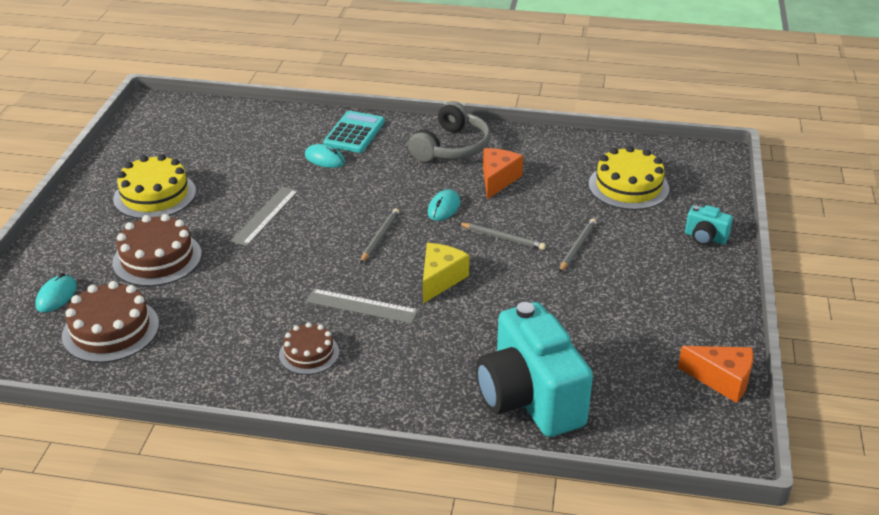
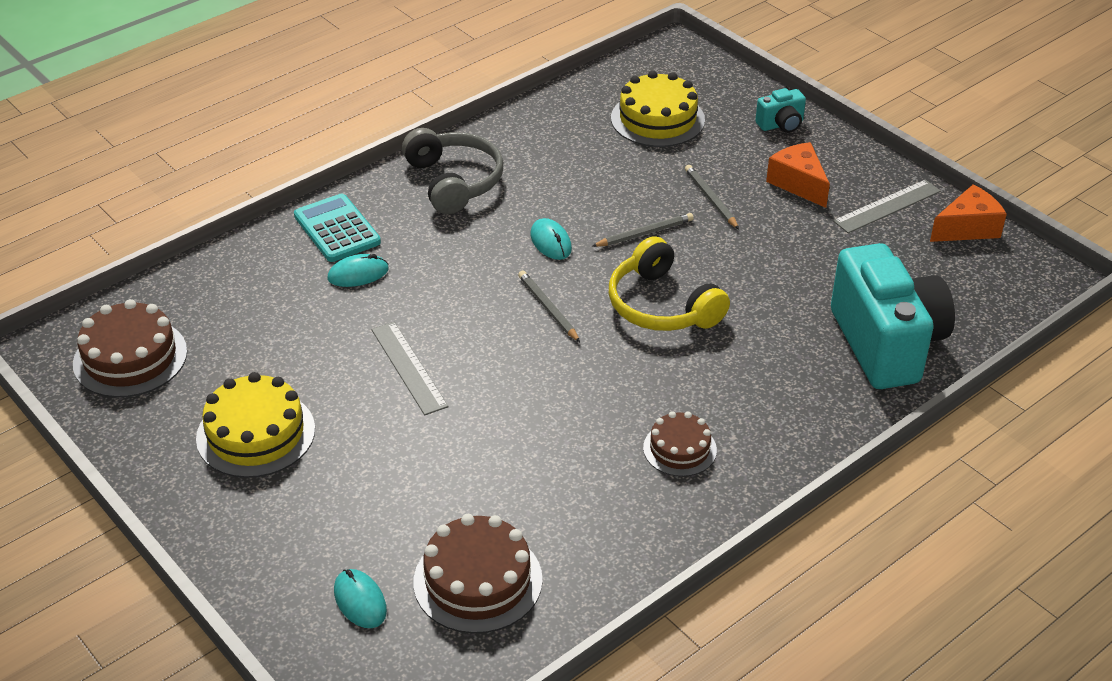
camera: 50 degrees left, 5 degrees up
(157, 258) = (386, 486): brown cake -> brown cake (130, 358)
(362, 306) = (645, 377): grey ruler -> grey ruler (887, 206)
(440, 279) = (662, 305): yellow cheese -> yellow headphones
(498, 180) = (548, 185): orange cheese -> orange cheese (798, 184)
(529, 399) = (886, 344): turquoise camera -> turquoise camera turned 120 degrees counterclockwise

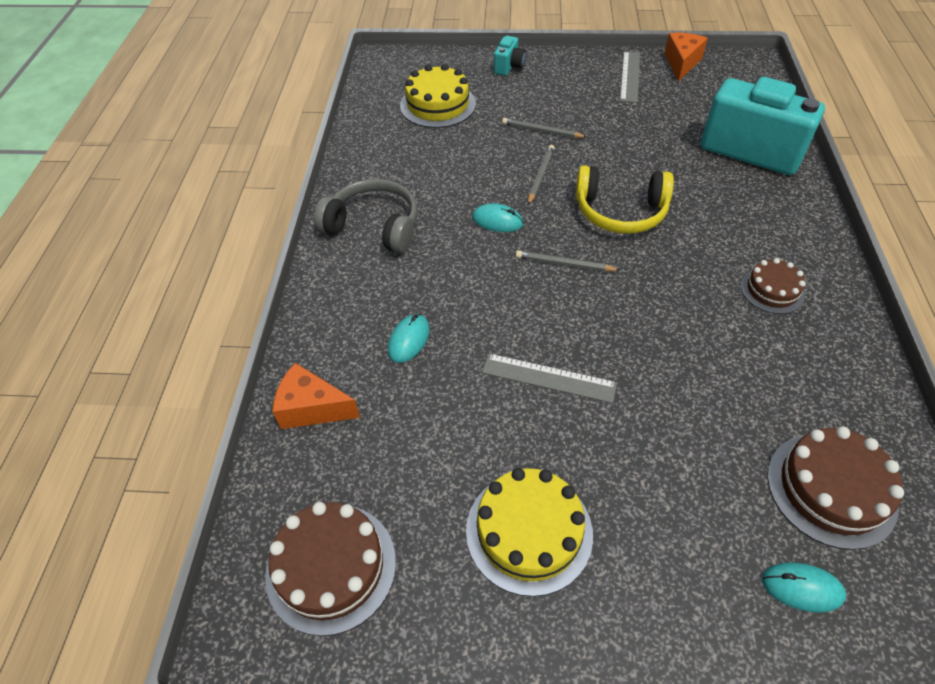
camera: 45 degrees left, 10 degrees up
(337, 229) = (342, 319): turquoise calculator -> none
(798, 184) = (570, 92): orange cheese -> orange cheese (312, 408)

